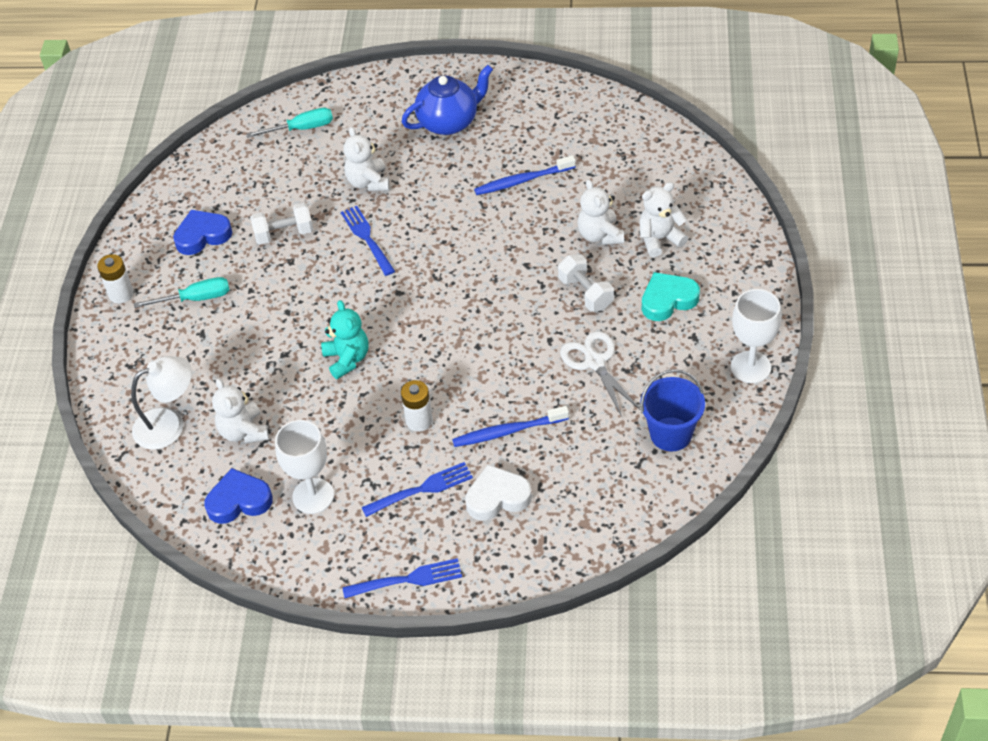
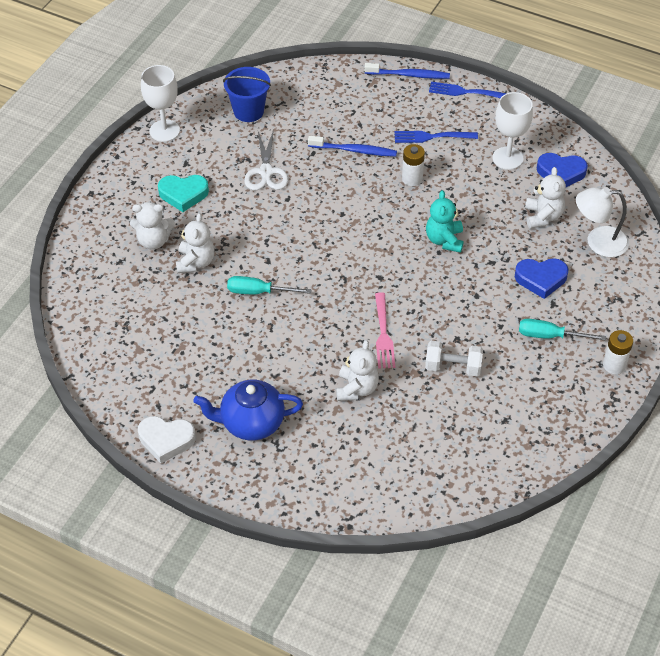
camera: 160 degrees left, 0 degrees up
(202, 235) = (526, 394): blue heart -> blue heart (541, 279)
(301, 128) = (392, 476): turquoise screwdriver -> turquoise screwdriver (259, 292)
(367, 238) = (383, 333): blue fork -> pink fork
(497, 497) = (384, 115): white heart -> white heart (166, 440)
(523, 180) = (224, 335): blue toothbrush -> blue toothbrush (408, 75)
(585, 293) = (238, 222): white dumbbell -> none

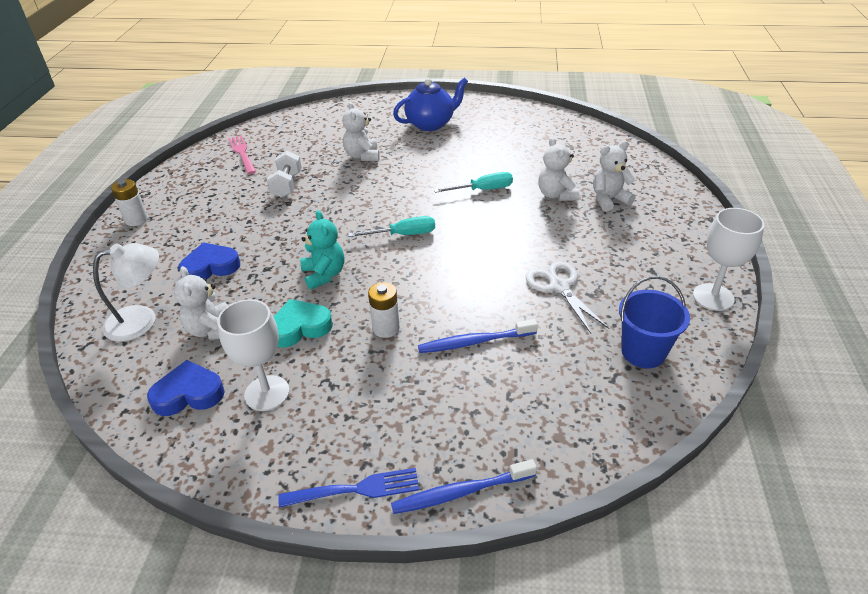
camera: 160 degrees right, 10 degrees down
(166, 440) = (482, 105): white heart -> none
(183, 194) = (623, 242): turquoise heart -> turquoise heart (299, 327)
(383, 333) = (356, 190): pink fork -> pink fork (242, 153)
(432, 137) = (381, 393): blue fork -> none
(453, 367) = (287, 185): white dumbbell -> white dumbbell turned 75 degrees counterclockwise
(550, 336) = (199, 225): turquoise screwdriver -> turquoise screwdriver (403, 235)

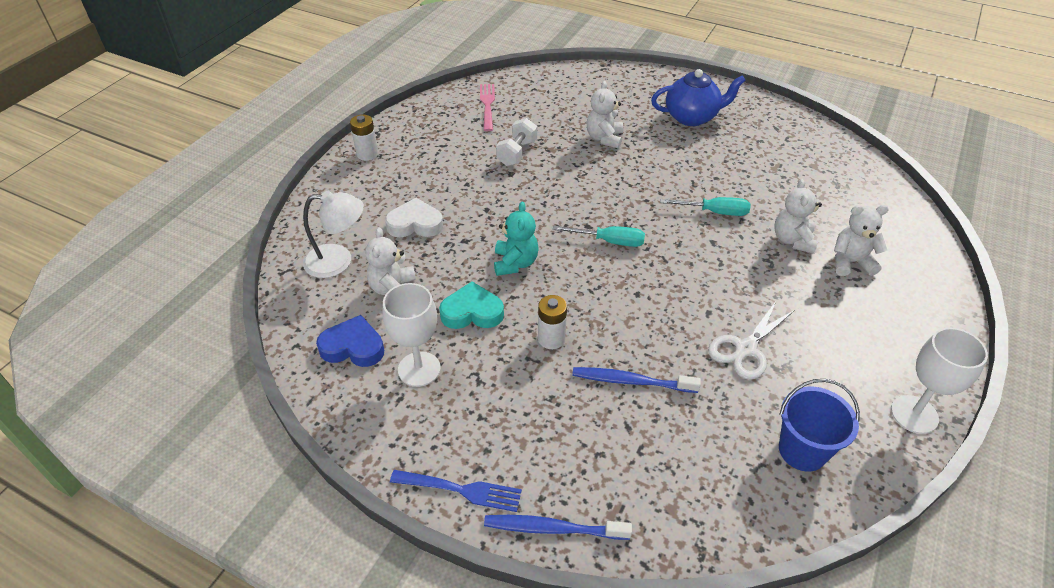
camera: 20 degrees right, 5 degrees up
(210, 267) = (415, 224): blue heart -> white heart
(559, 287) = (745, 349): white scissors -> white scissors turned 135 degrees counterclockwise

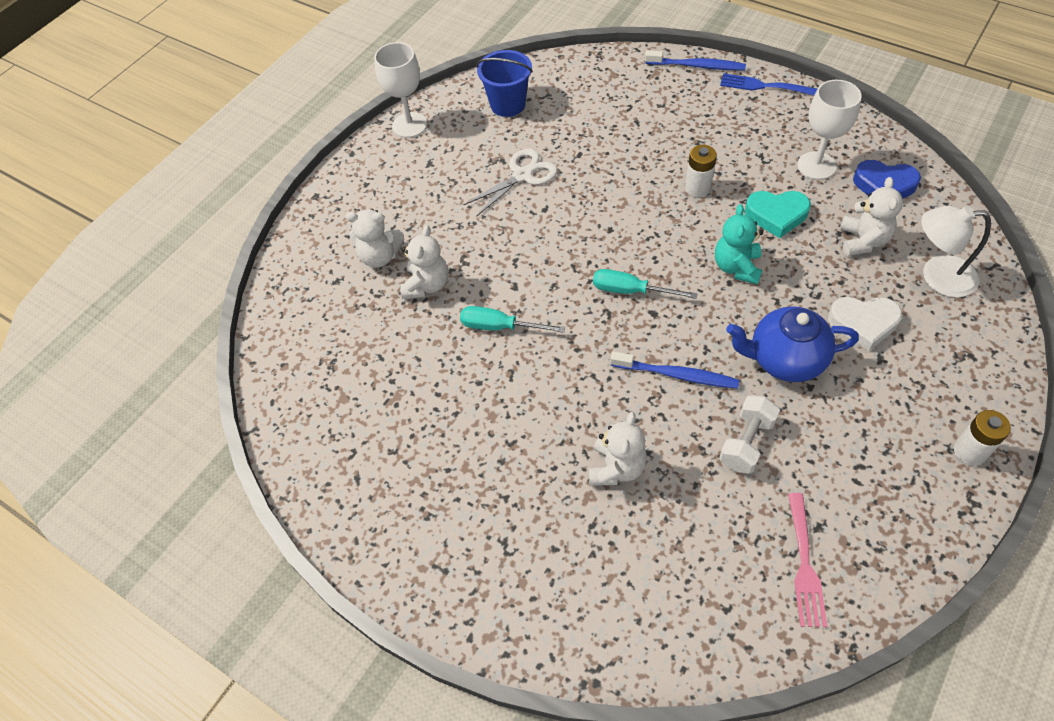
camera: 170 degrees left, 10 degrees up
(632, 381) = (628, 152): blue toothbrush -> blue toothbrush (676, 375)
(692, 117) = (473, 510): blue teapot -> blue teapot (784, 359)

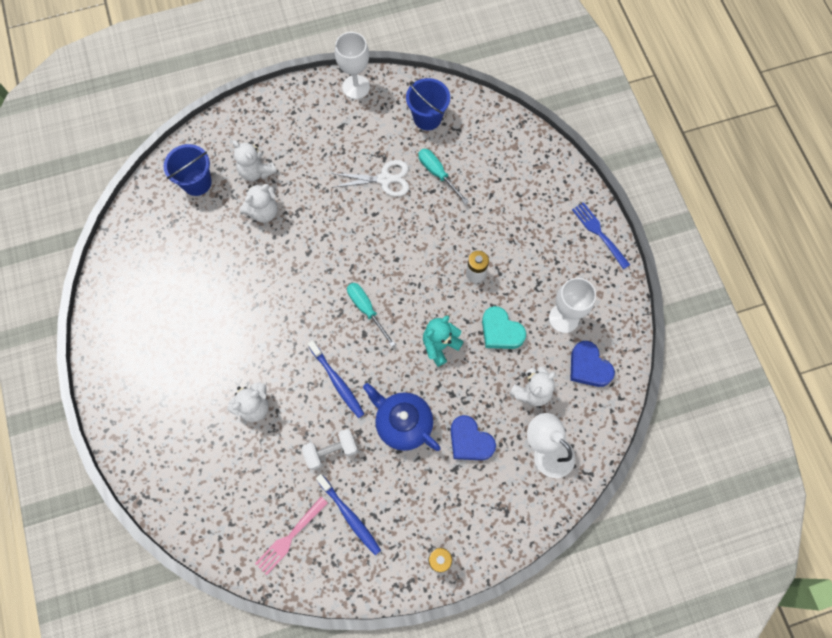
camera: 35 degrees right, 15 degrees up
(322, 310) = (197, 182): none -> blue bucket
(500, 327) = (276, 272): turquoise screwdriver -> turquoise screwdriver (437, 174)
(696, 66) = (573, 182): blue toothbrush -> blue toothbrush (349, 516)
(863, 324) = (470, 441): white heart -> blue heart

